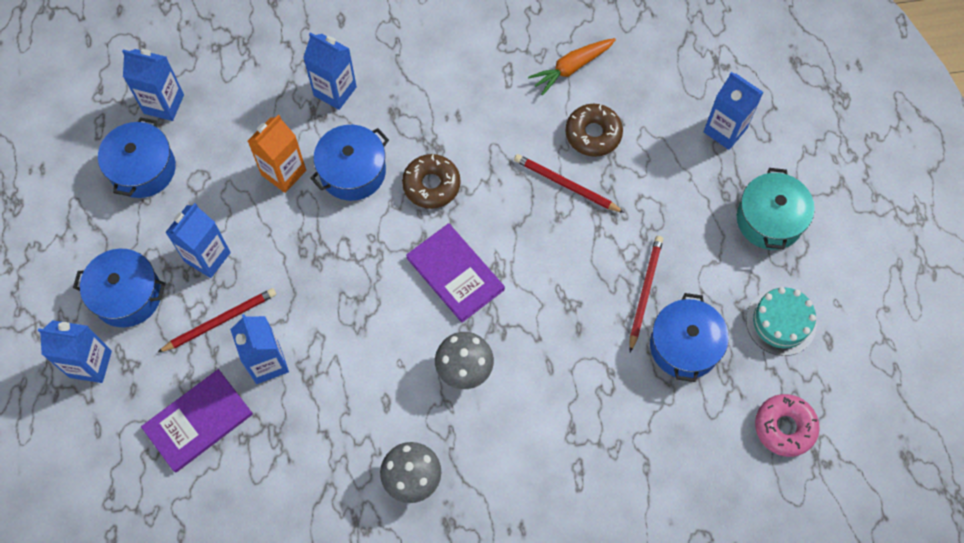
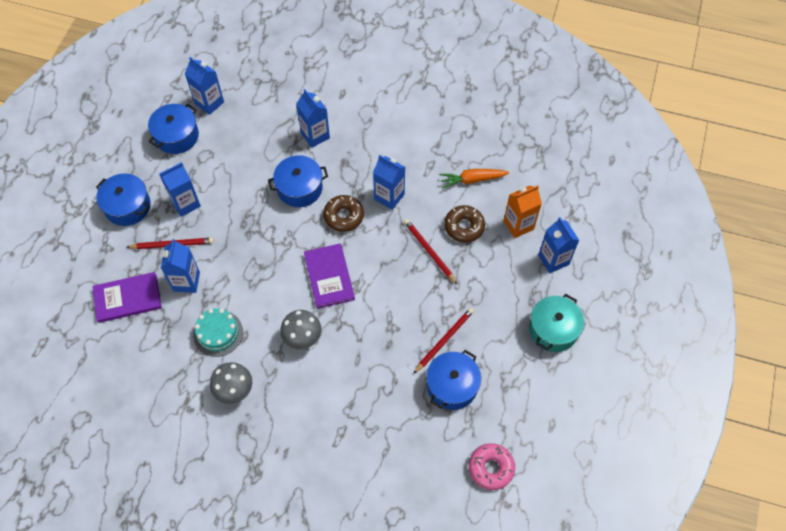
camera: 25 degrees right, 5 degrees down
(90, 364) = (85, 237): blue carton -> blue carton (389, 197)
(283, 173) = (258, 172): orange carton -> orange carton (518, 225)
(781, 322) = (525, 399): turquoise cake -> turquoise cake (218, 333)

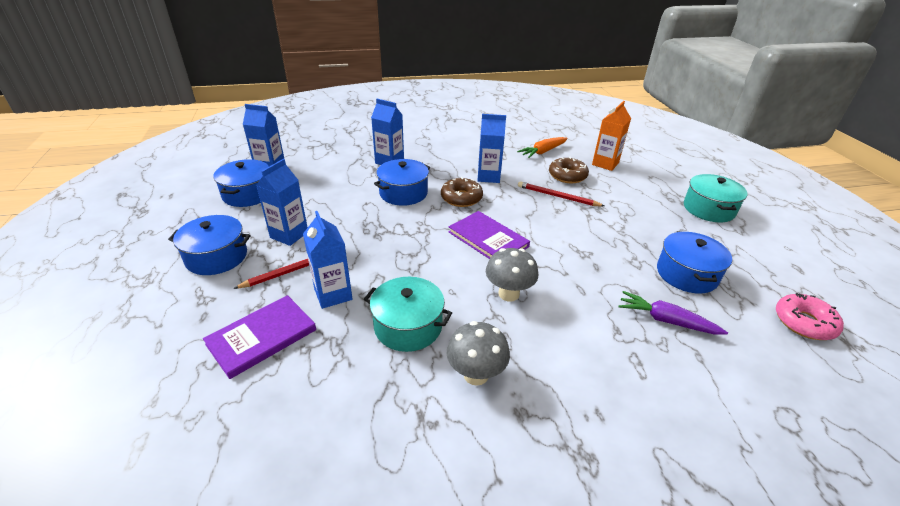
camera: 30 degrees left, 25 degrees down
(218, 333) = (408, 326): turquoise cake -> turquoise pot
(392, 415) = (666, 321): none -> purple carrot
(444, 340) = (639, 245): red pencil -> none
(553, 260) = (653, 173): blue carton -> none

